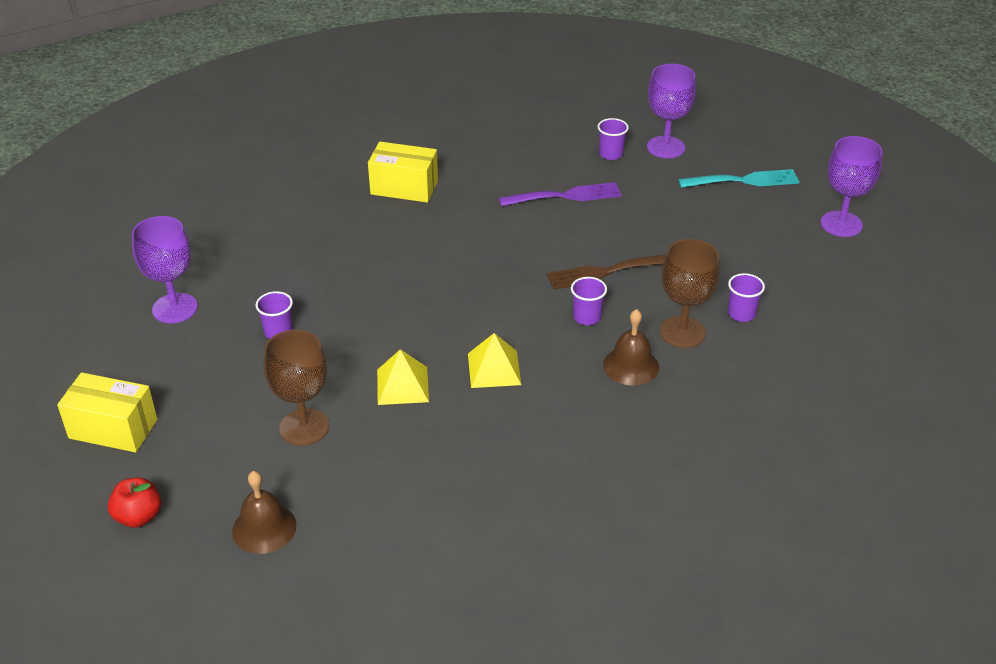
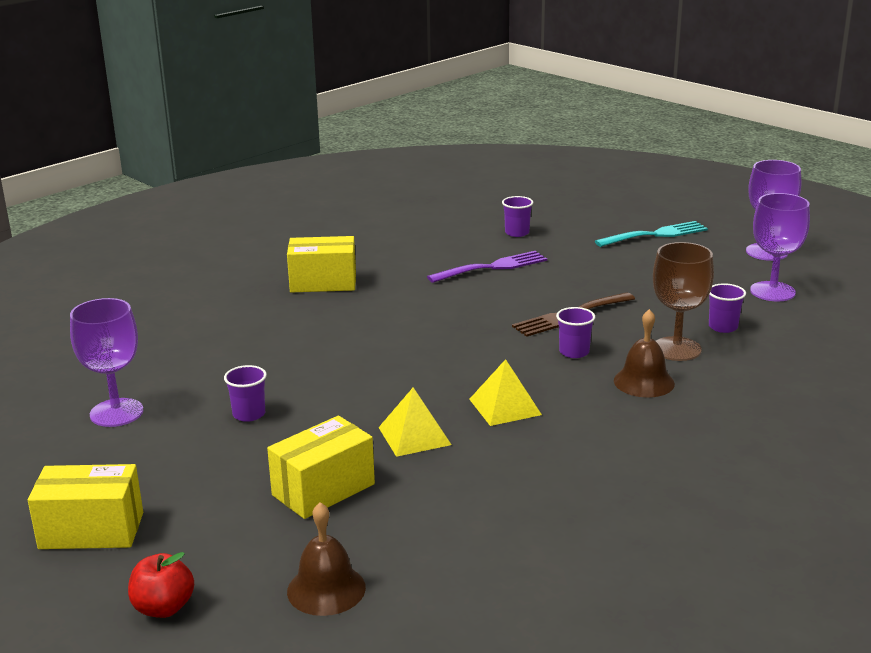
camera: 15 degrees left, 15 degrees down
(304, 427) = (323, 489): brown goblet -> yellow box
(665, 147) = (566, 222): purple goblet -> purple goblet (772, 291)

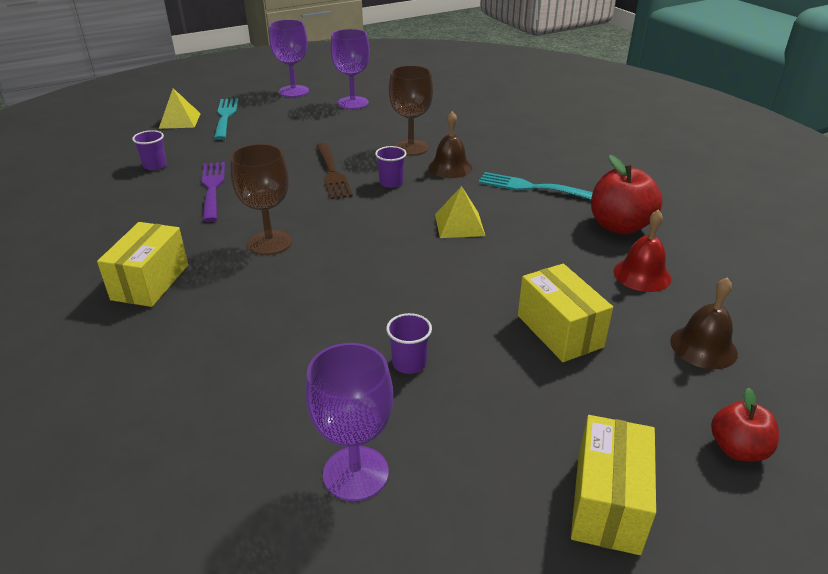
camera: 75 degrees left, 10 degrees up
(409, 315) = (269, 242): none -> brown goblet
(414, 436) = (487, 272): yellow pyramid -> yellow pyramid (180, 120)
(460, 541) = (642, 275): none -> red bell
(573, 520) = (619, 226): none -> red apple
(634, 445) = (531, 187): none -> turquoise fork
(723, 327) = (390, 127): purple cup -> none

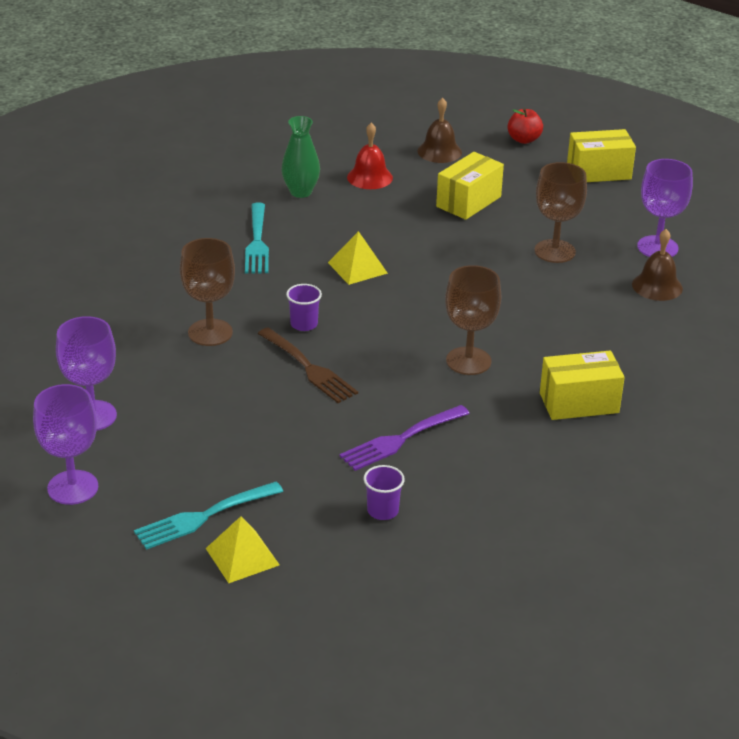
camera: 115 degrees left, 0 degrees up
(332, 173) = (309, 368): brown fork -> brown fork turned 90 degrees clockwise
(409, 363) = (555, 251): purple cup -> brown goblet
(450, 167) = (244, 296): brown bell -> brown bell (657, 286)
(619, 226) = (300, 192): red apple -> green vase

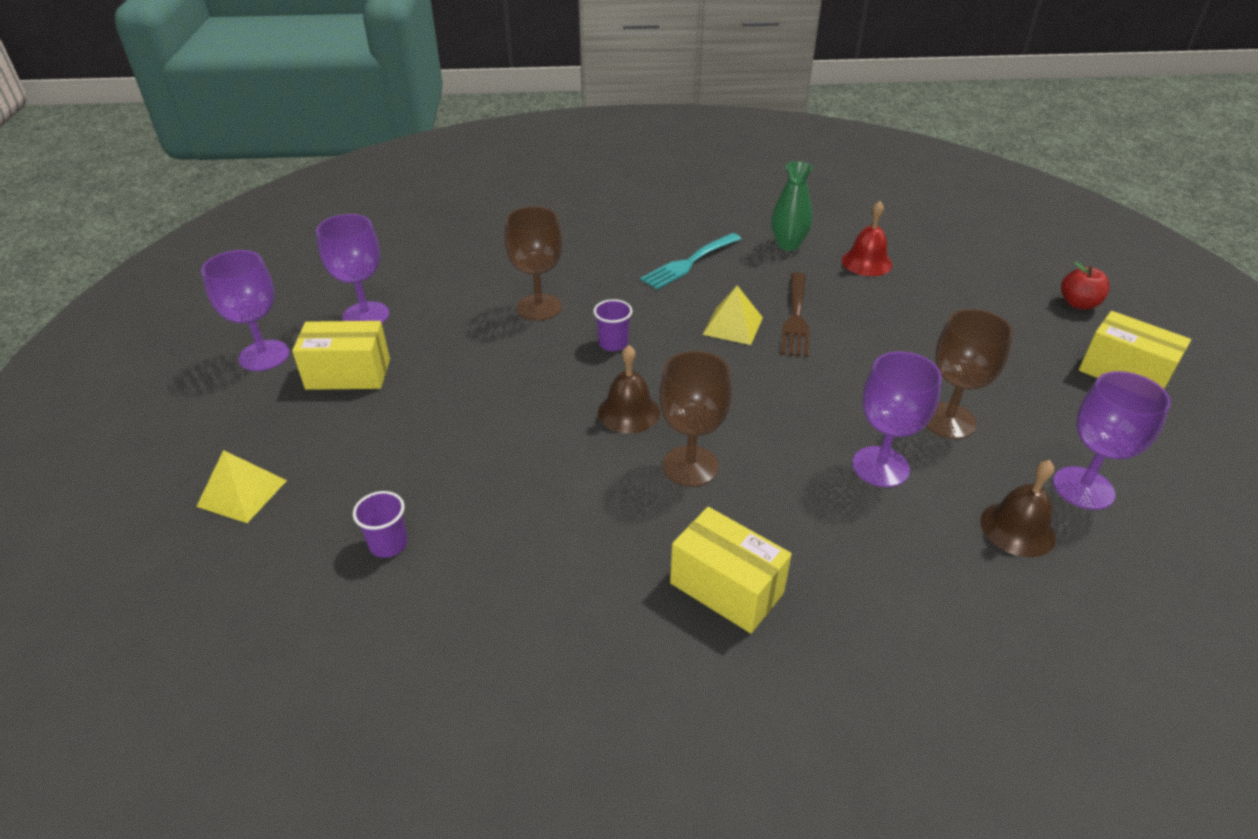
camera: 50 degrees right, 5 degrees up
(203, 517) = (282, 440): turquoise fork -> none
(309, 368) = (555, 380): brown fork -> brown fork (796, 318)
(400, 440) = (513, 492): purple fork -> none
(439, 151) = (969, 273): brown bell -> brown bell (628, 412)
(468, 202) = (928, 328): yellow box -> yellow box (348, 374)
(559, 297) = (880, 467): none -> purple goblet

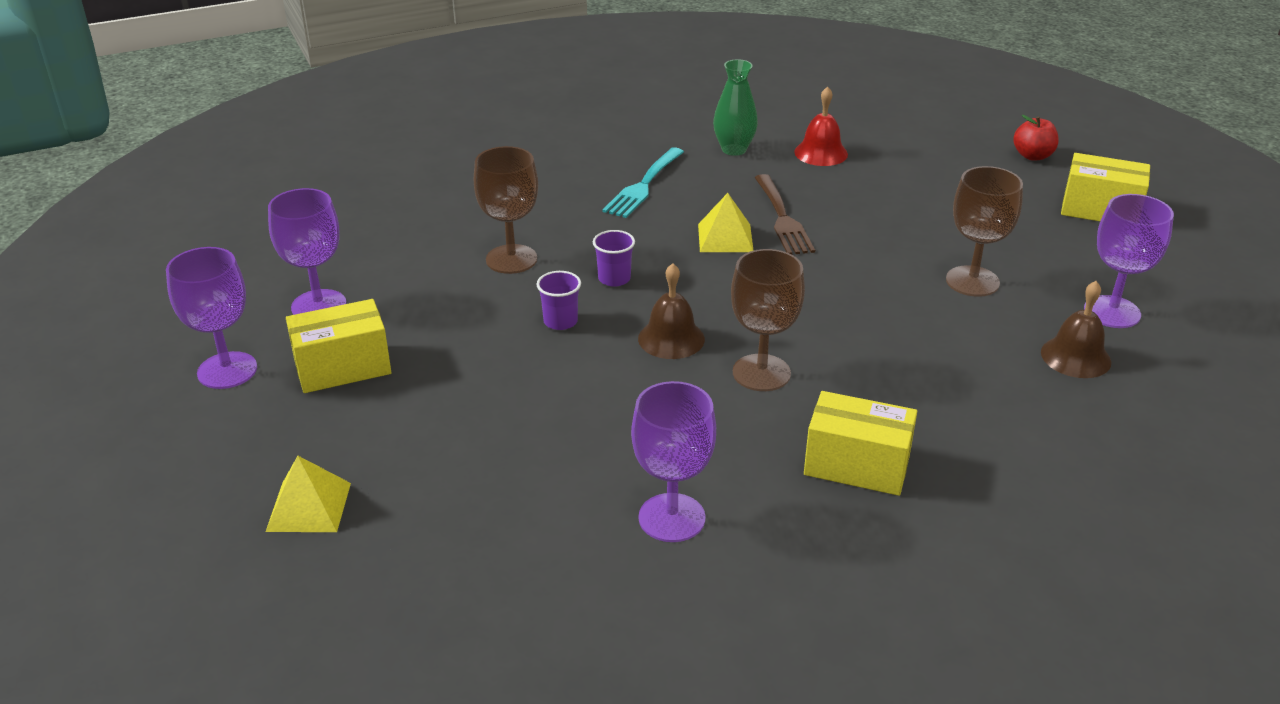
camera: 20 degrees left, 5 degrees down
(388, 544) = (506, 512): purple cup -> purple cup (560, 321)
(880, 467) = (934, 334): purple goblet -> purple goblet (671, 518)

